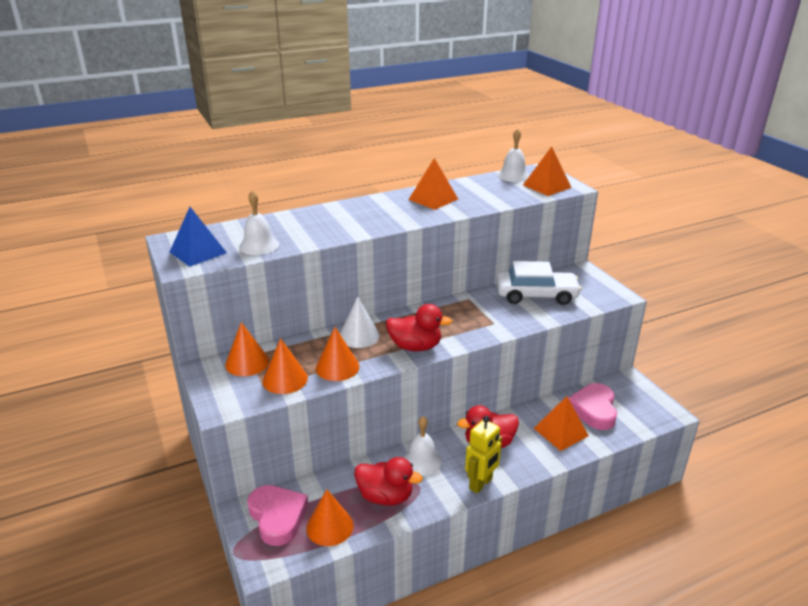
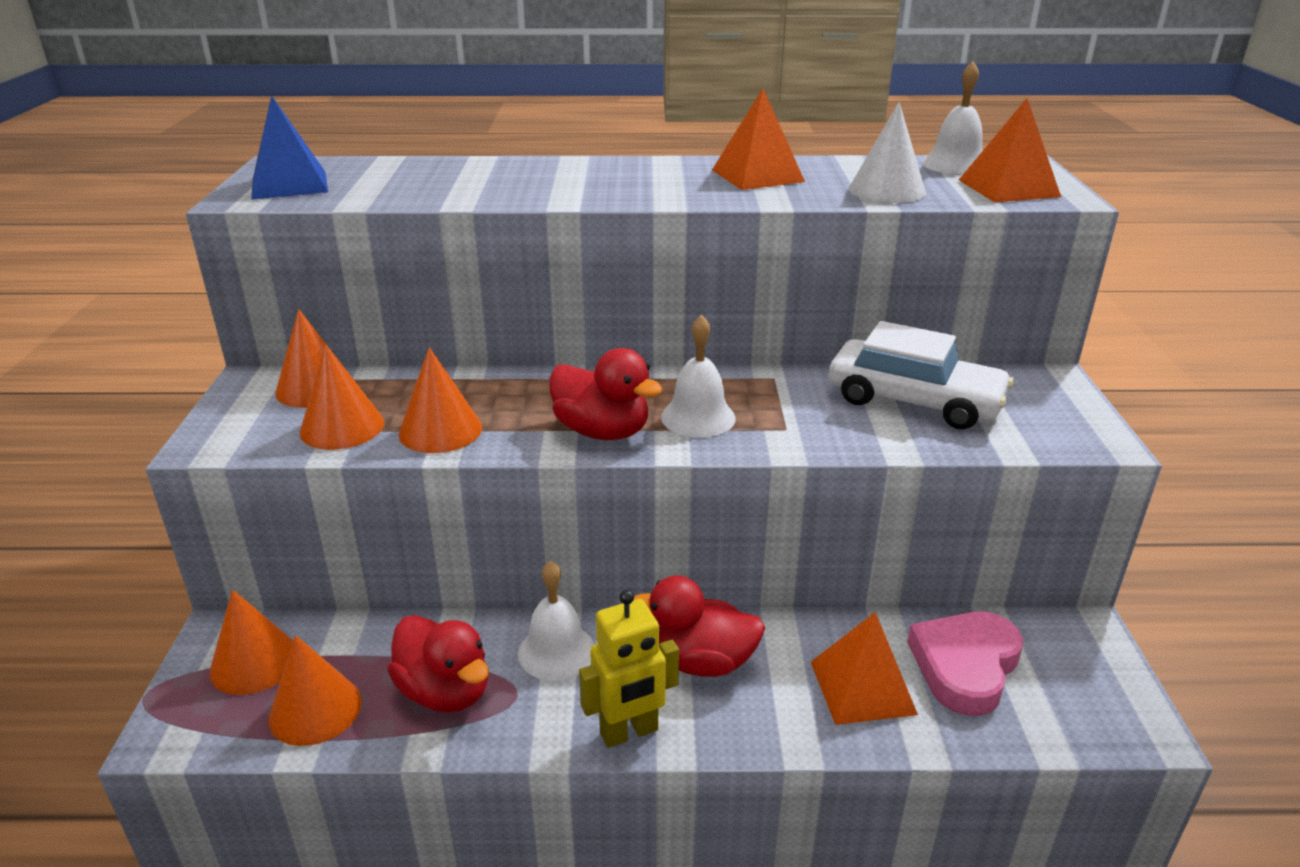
camera: 25 degrees right, 0 degrees up
(259, 245) = (387, 191): white bell -> white bell (698, 417)
(277, 517) = (254, 662): pink heart -> orange cone
(359, 336) = (525, 391): white cone -> white cone (887, 190)

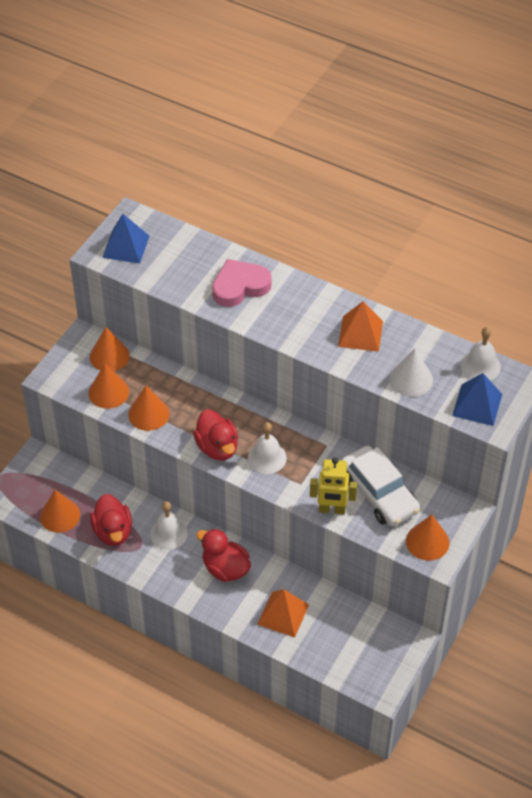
camera: 30 degrees right, 20 degrees up
(254, 662) = (45, 479): orange cone -> orange cone (427, 541)
(629, 732) = (173, 586): yellow robot -> yellow robot (332, 509)
(965, 666) = (337, 627): pink heart -> pink heart (240, 286)
(1008, 188) = (477, 405): orange pyramid -> blue pyramid

